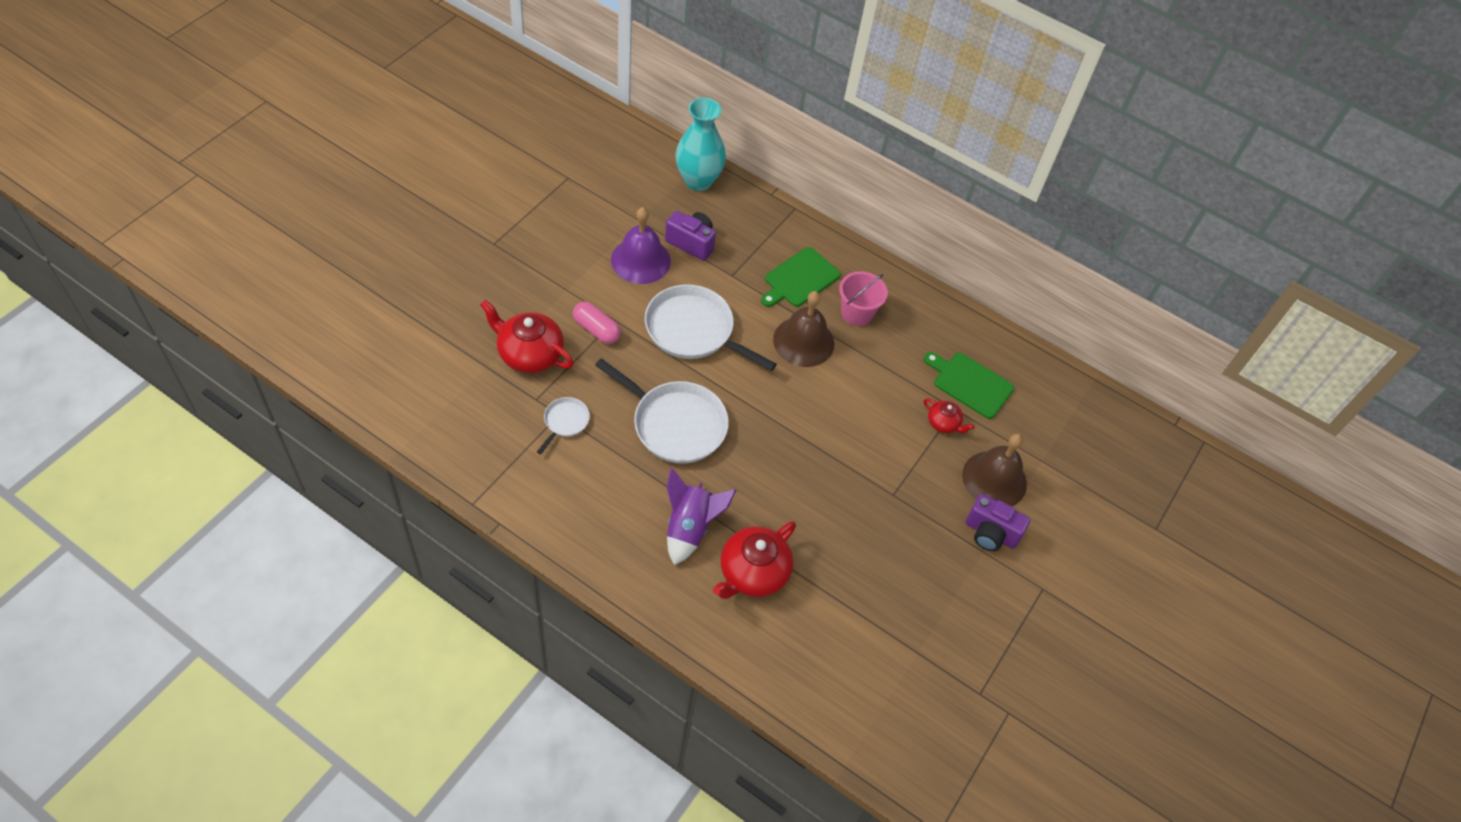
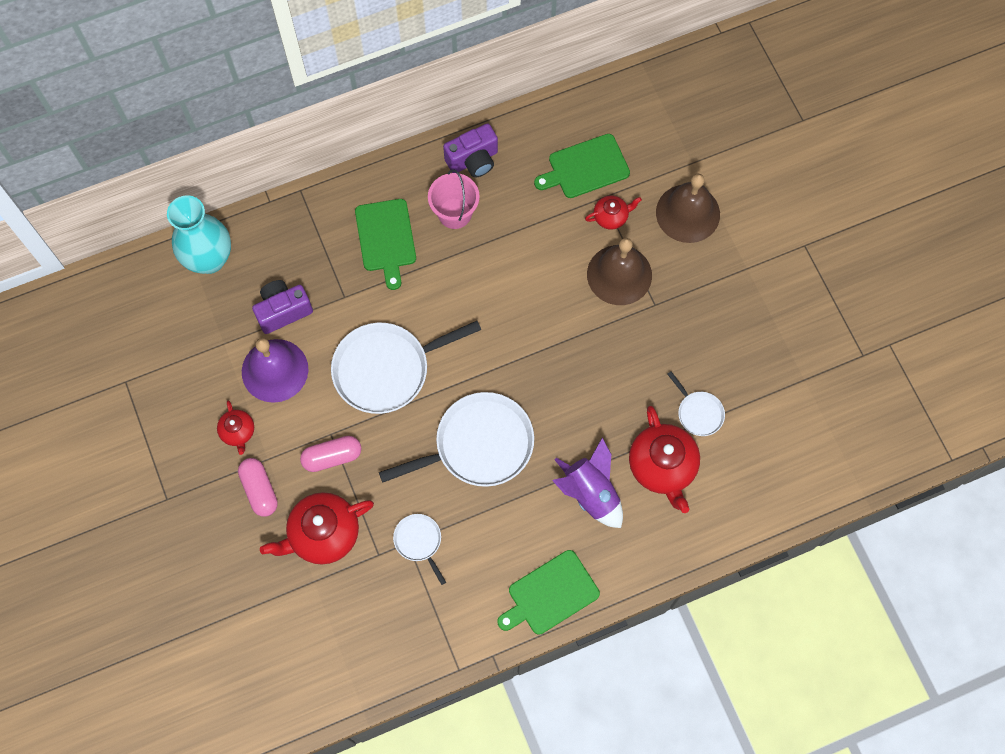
camera: 50 degrees left, 15 degrees up
(538, 296) = (259, 490): none -> pink capsule
(575, 261) = (238, 432): none -> red teapot
(580, 540) = (550, 594): none -> green cutting board
(803, 341) = (457, 279): brown bell -> brown bell (619, 274)
(822, 578) = (698, 413): none -> white pan
(990, 533) = (734, 251): purple camera -> purple camera (473, 160)

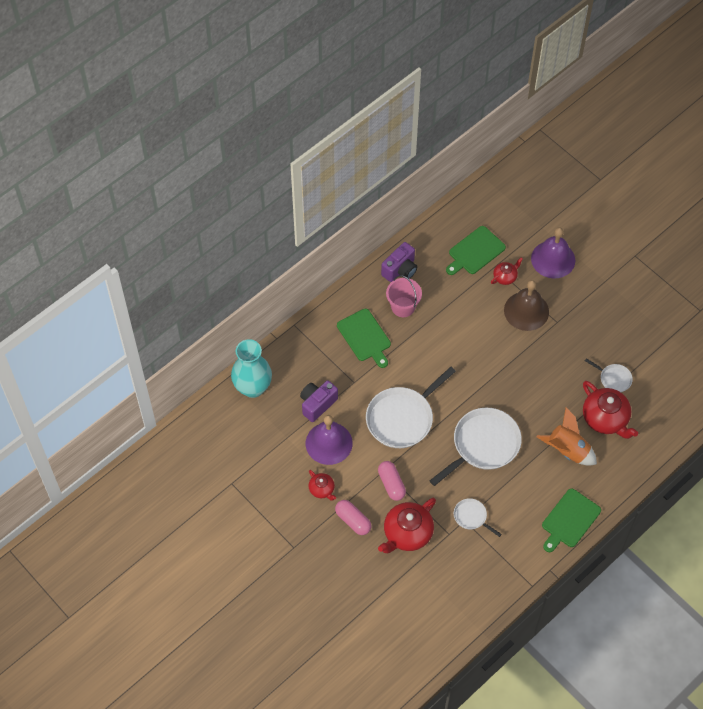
camera: 20 degrees left, 10 degrees down
(332, 457) = (391, 484): pink capsule -> pink capsule turned 75 degrees counterclockwise
(590, 493) = (567, 450): purple rocket -> orange rocket
(688, 213) = (553, 259): brown bell -> purple bell

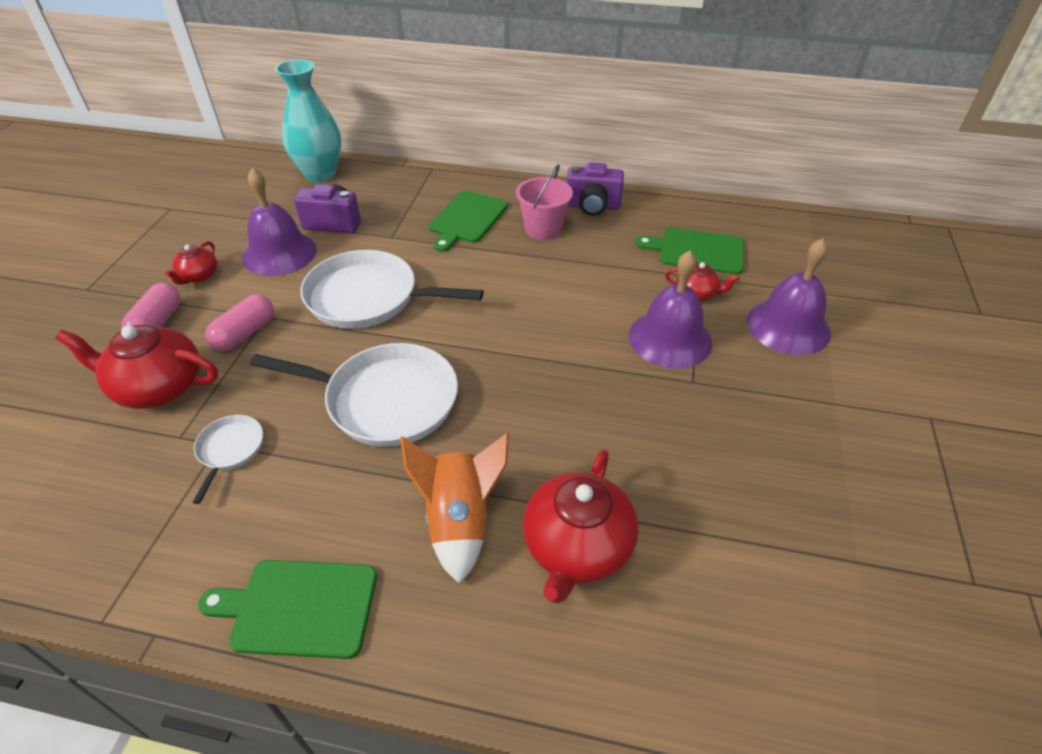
camera: 55 degrees right, 15 degrees down
(526, 311) = (670, 338): brown bell -> purple bell
(613, 379) = (672, 515): white pan -> none

